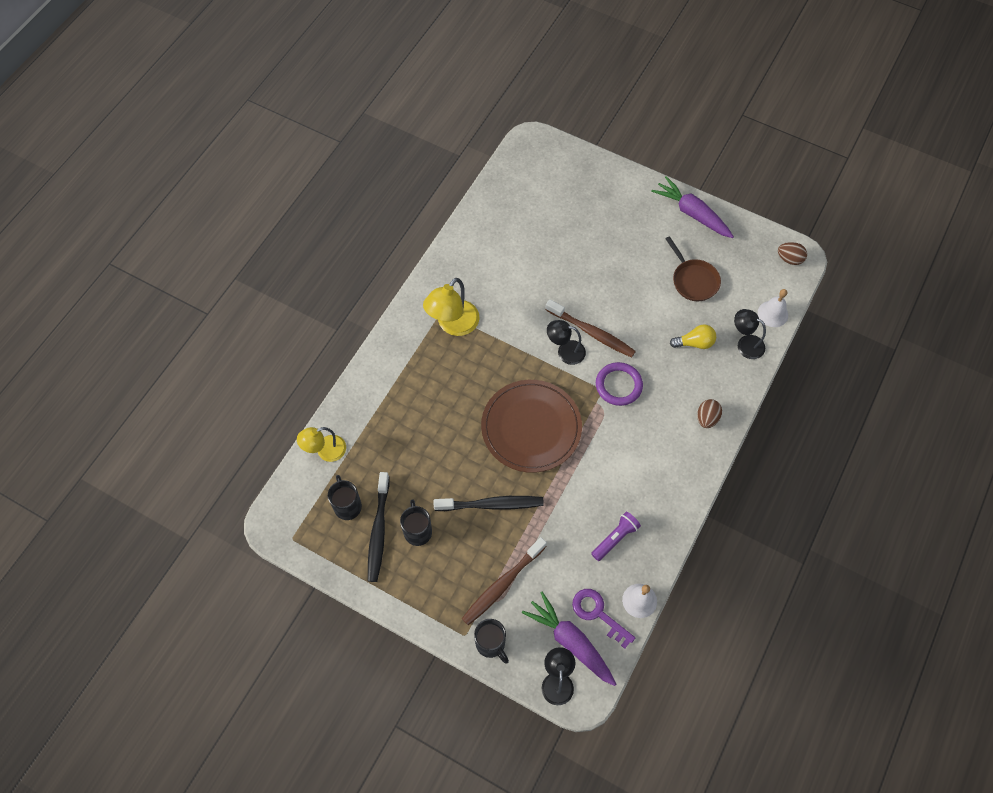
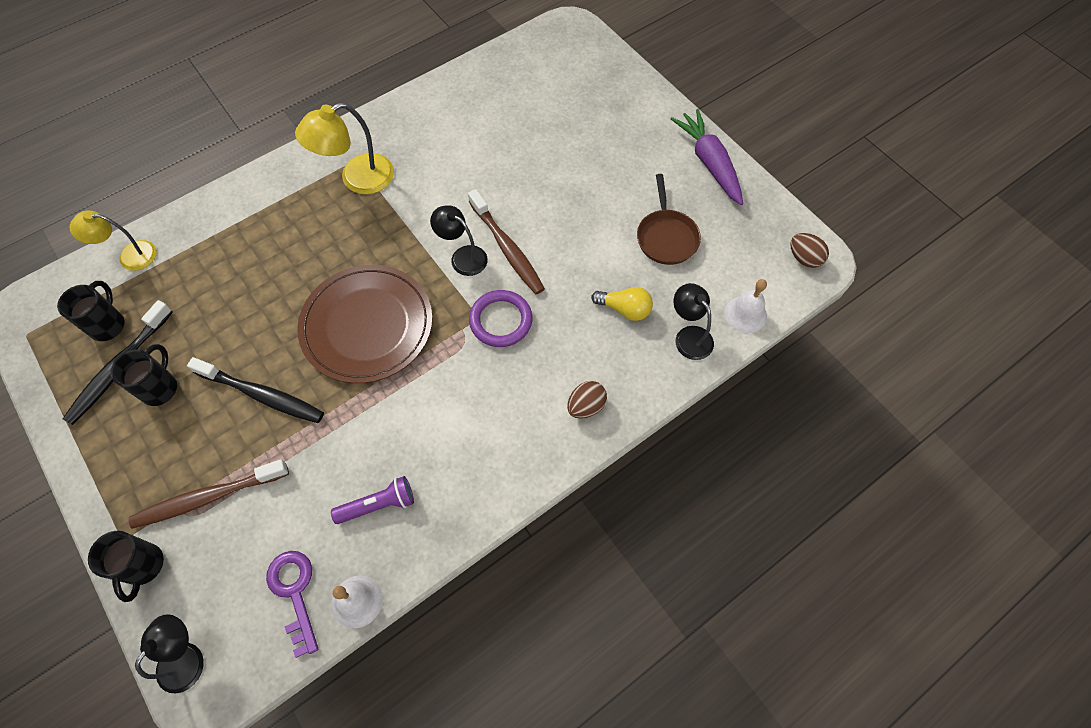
camera: 25 degrees right, 0 degrees up
(570, 642) = (237, 612): purple carrot -> none

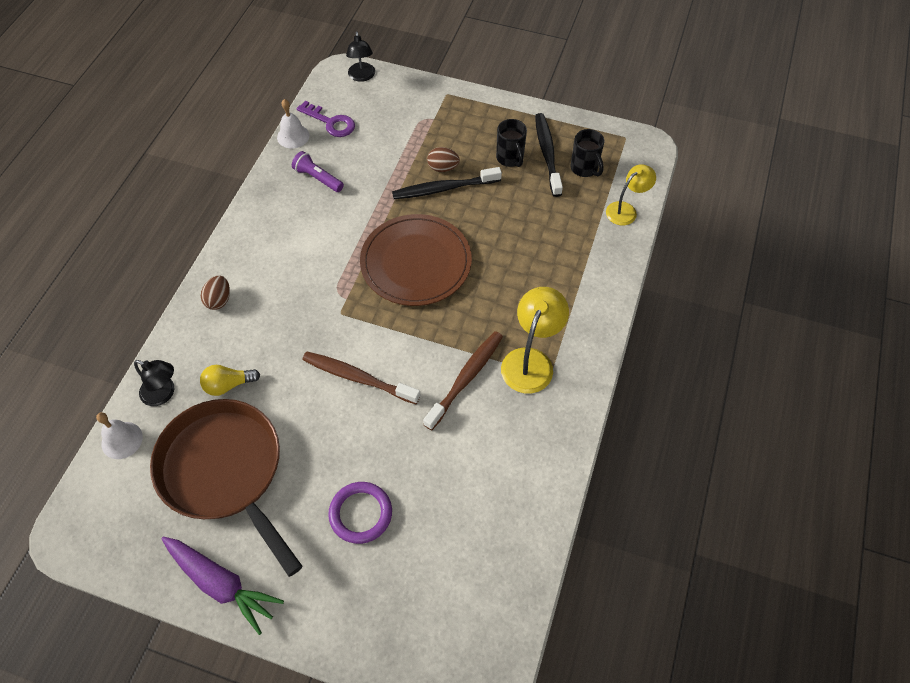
camera: 145 degrees right, 5 degrees down
(143, 566) = (422, 91): black mug -> none
(208, 497) = (420, 131): brown toothbrush -> brown toothbrush (465, 378)
(378, 505) = (318, 178): purple flashlight -> purple flashlight turned 90 degrees clockwise
(463, 256) = (388, 350): black lamp -> none
(501, 320) = (321, 320): purple ring -> purple ring (360, 514)
(666, 237) = (225, 471): brown pan -> brown pan, size x1.95
(804, 258) = (84, 528): brown egg -> brown egg (443, 168)

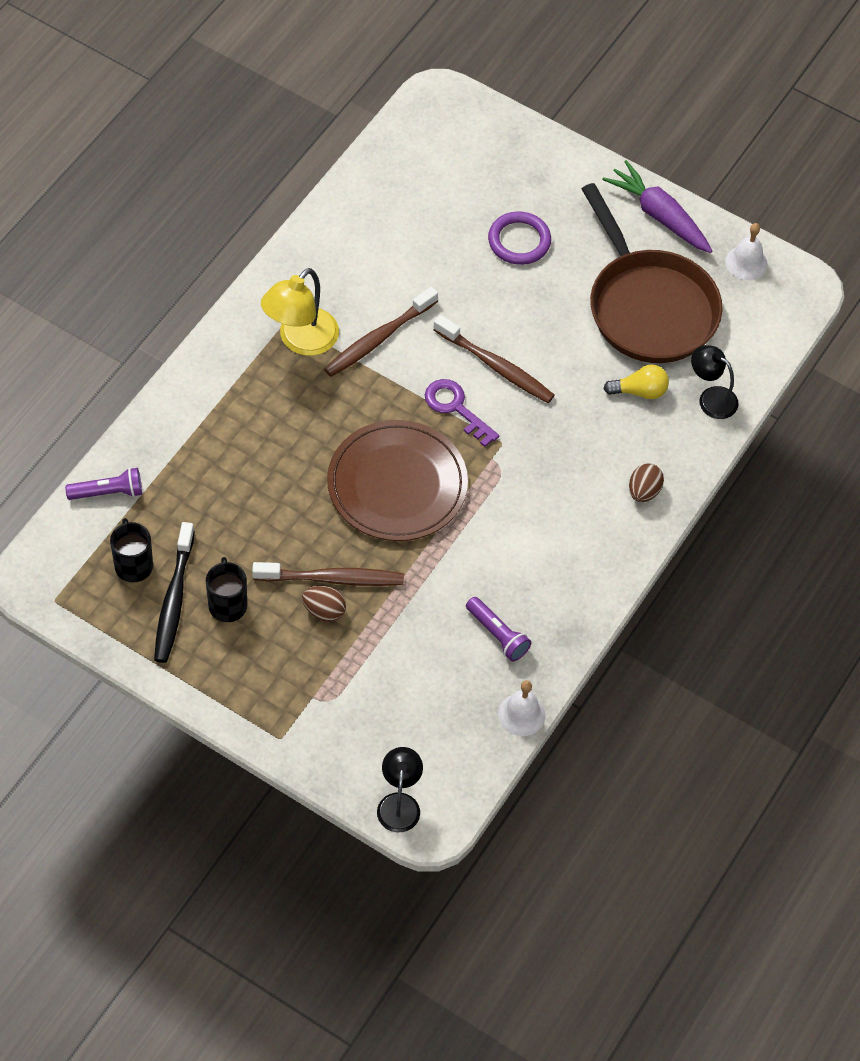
camera: 170 degrees left, 0 degrees up
(122, 440) = (755, 361): white bell -> white bell (746, 262)
(331, 122) = (463, 726): purple key -> purple key (456, 408)
(444, 189) = (332, 579): black toothbrush -> brown toothbrush
(626, 210) = (108, 492): yellow lamp -> purple flashlight

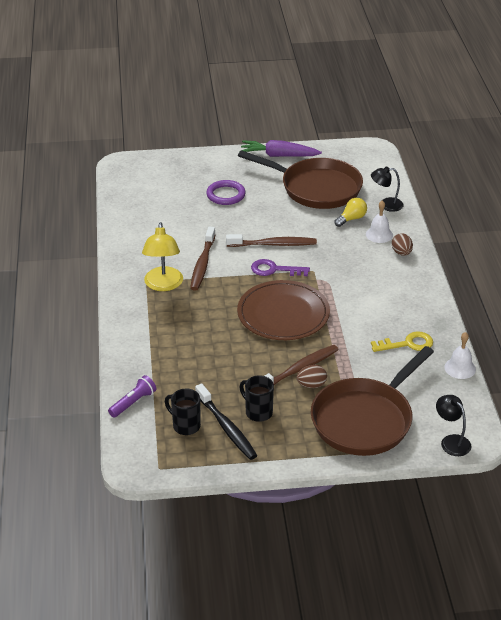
camera: 35 degrees left, 20 degrees down
(334, 702) = (365, 419): none -> brown pan
(497, 635) = (407, 344): purple flashlight -> yellow key
(746, 262) = (338, 152): white bell -> white bell (379, 234)

